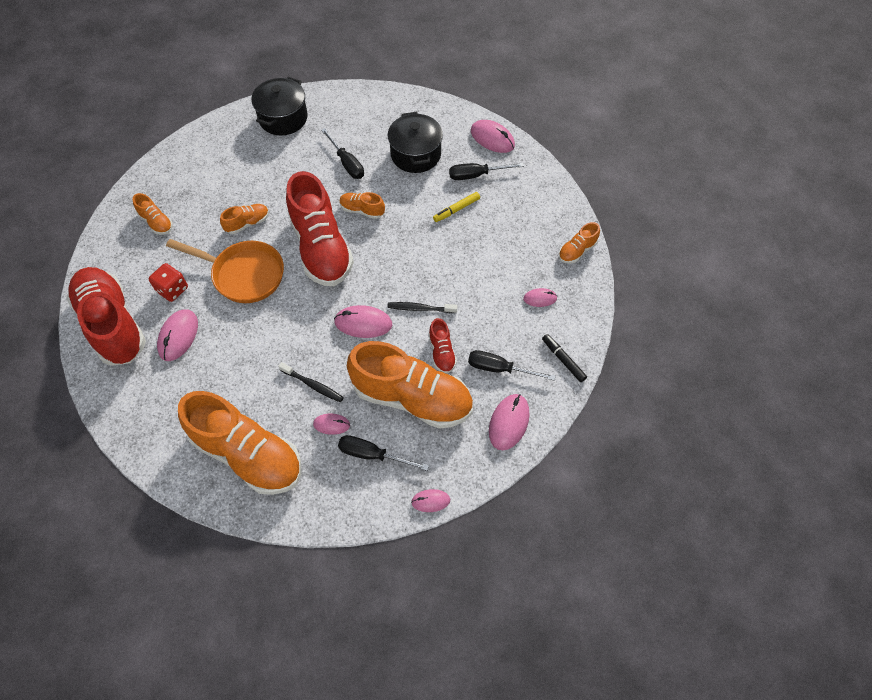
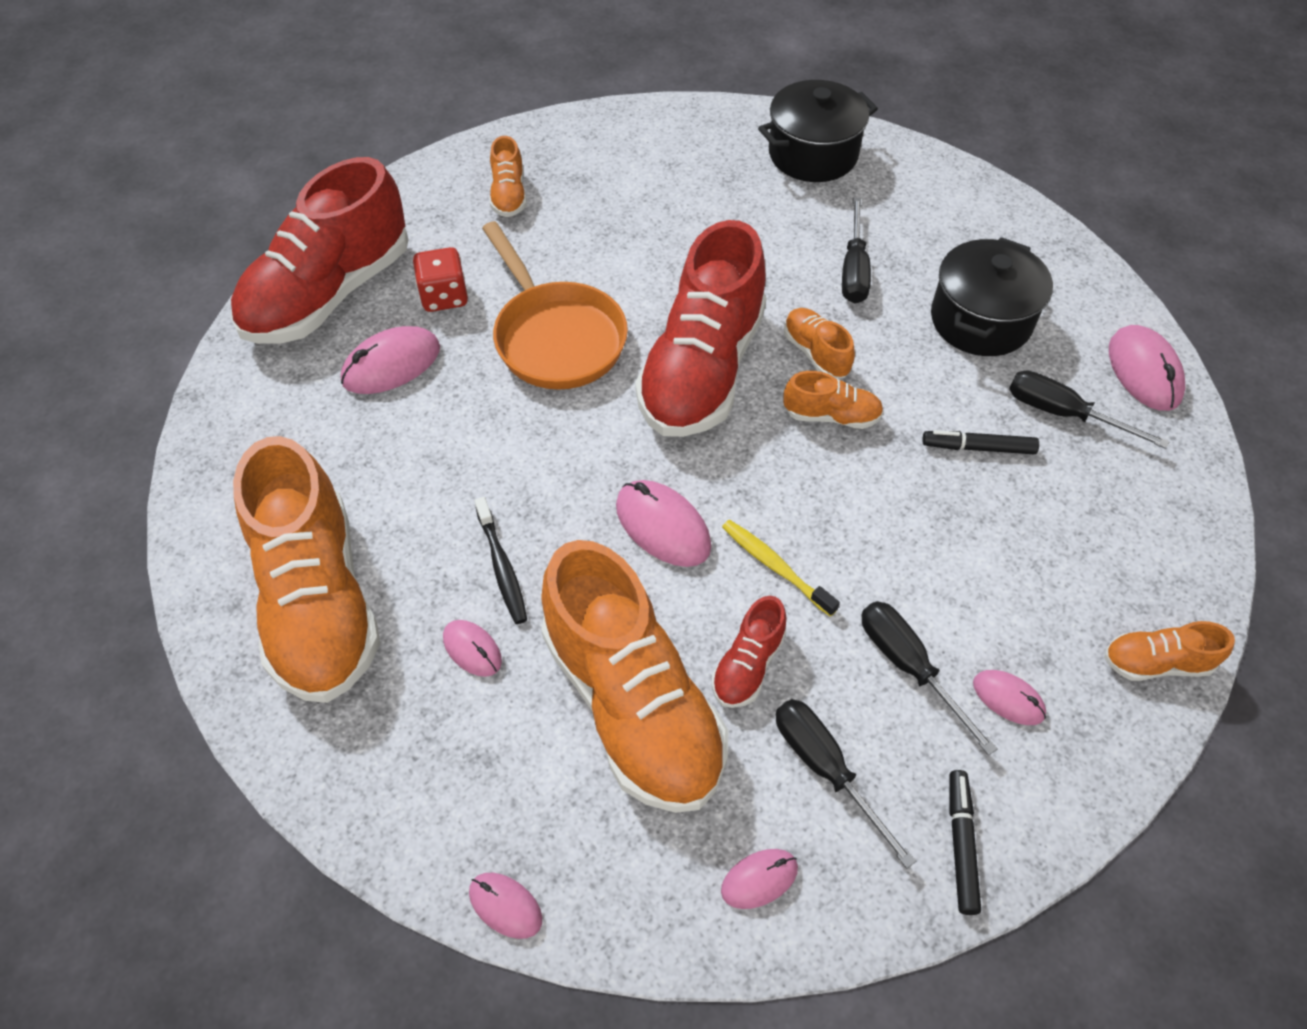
camera: 40 degrees right, 5 degrees down
(113, 324) = (329, 294): red shoe -> red shoe turned 150 degrees counterclockwise
(247, 223) = (627, 269): orange shoe -> orange shoe (831, 416)
(372, 455) = (487, 748): black screwdriver -> black screwdriver (908, 666)
(420, 308) = (775, 566): black toothbrush -> yellow toothbrush
(456, 209) = (978, 447): yellow marker -> black marker
(509, 422) = (759, 879): pink mouse -> pink mouse, size x0.59

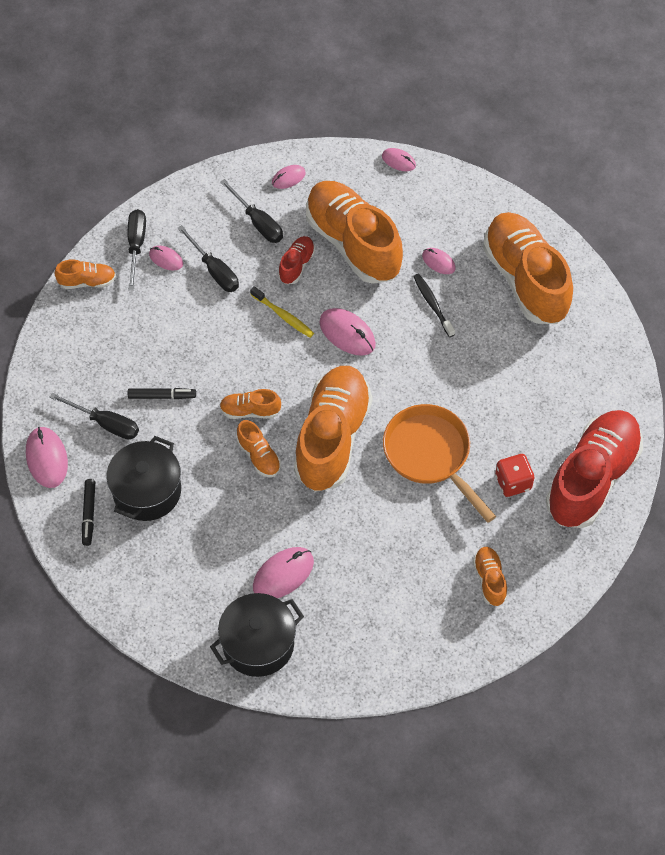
camera: 175 degrees right, 5 degrees up
(391, 365) = (532, 426): pink mouse -> pink mouse (283, 574)
(702, 370) = (332, 438): red shoe -> orange shoe
(854, 270) = (231, 528): black screwdriver -> black screwdriver (136, 246)
(961, 844) = (197, 197): black marker -> black marker (89, 514)

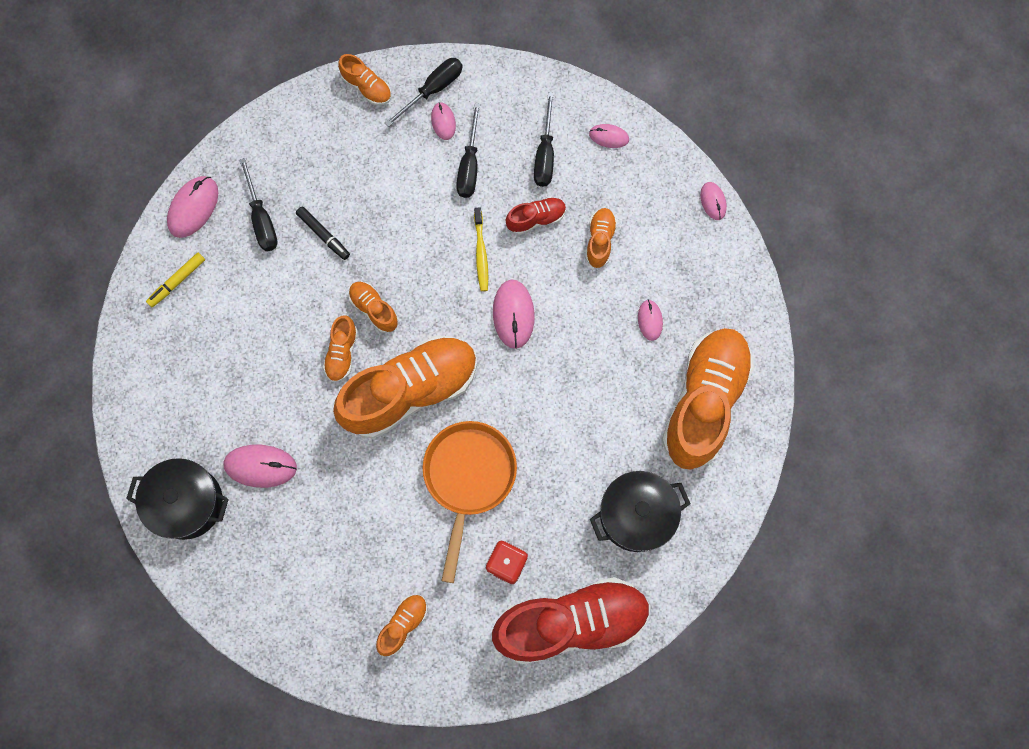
camera: 45 degrees right, 15 degrees up
(89, 514) = (177, 281): black marker -> yellow marker
(147, 491) = (235, 303): black pot -> black pot (636, 515)
(353, 243) = (600, 241): orange shoe -> orange shoe, size x0.44
(432, 304) = (606, 353): black toothbrush -> none

